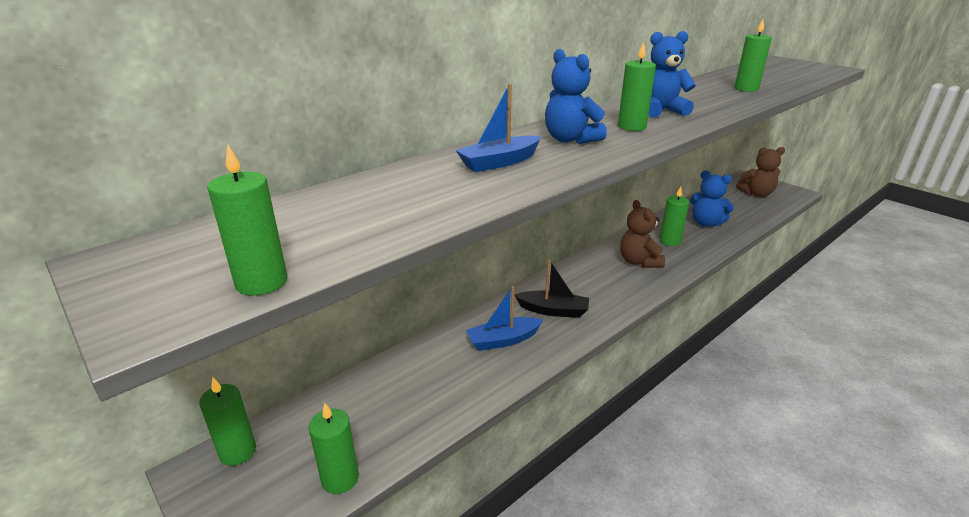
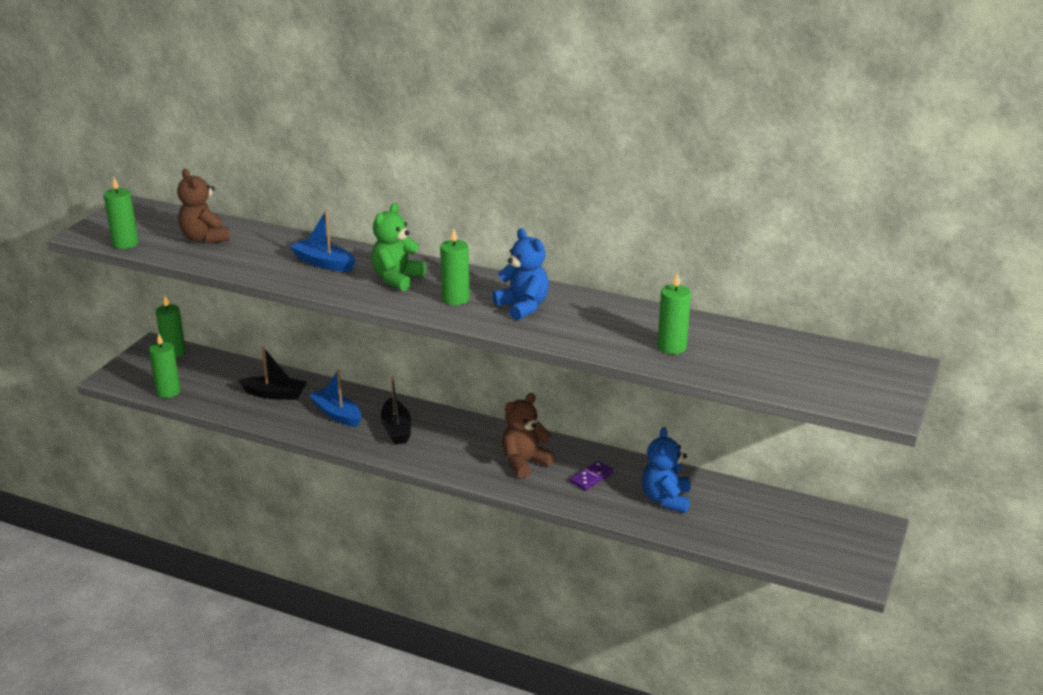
camera: 65 degrees right, 0 degrees up
(429, 376) = (275, 394): none -> black boat
(570, 140) = (397, 279): blue teddy bear -> green teddy bear
(670, 241) = (591, 477): green candle -> purple domino
(756, 194) = (812, 537): brown teddy bear -> brown teddy bear (205, 238)

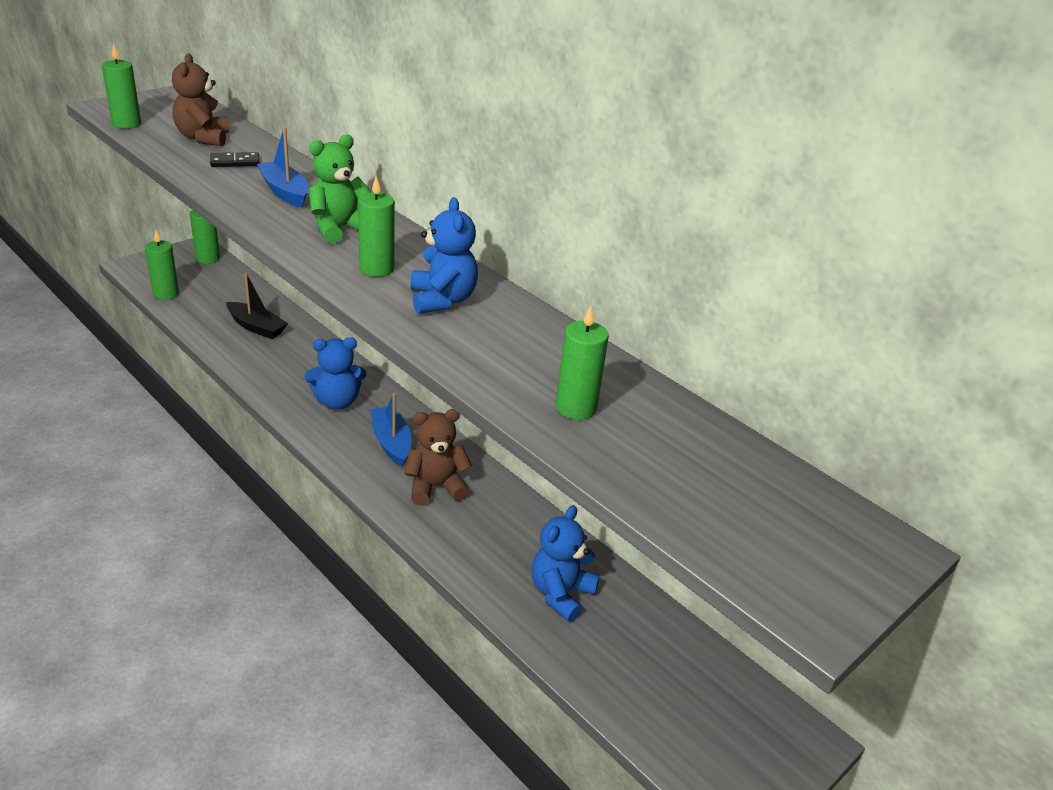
camera: 20 degrees right, 5 degrees up
(256, 250) = (235, 162): none -> black domino
(337, 414) = (294, 366): blue boat -> blue boat (391, 442)
(396, 429) = (337, 402): black boat -> blue teddy bear
(591, 477) = (495, 532): purple domino -> none

